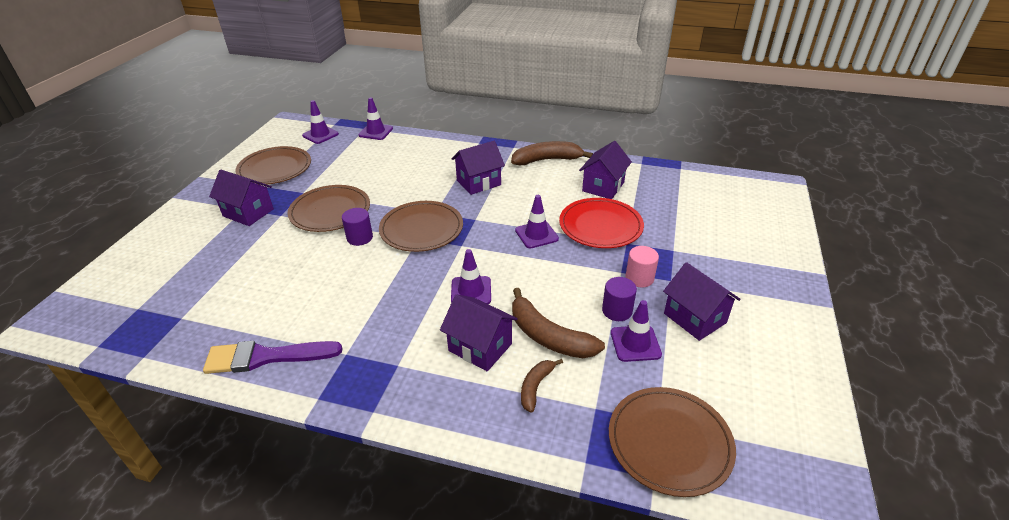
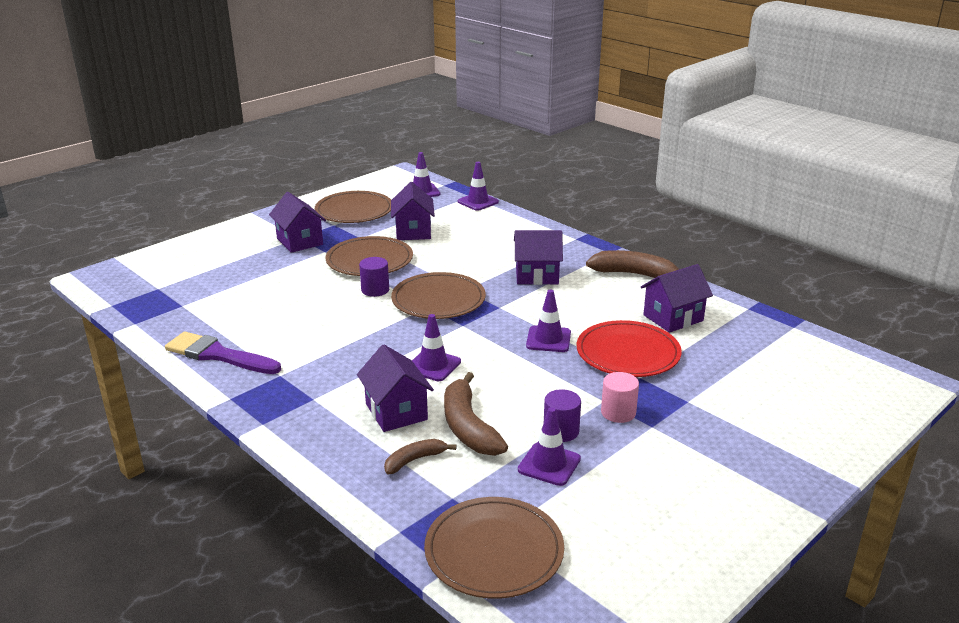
camera: 30 degrees right, 10 degrees down
(695, 318) = (640, 467): purple house -> purple house (413, 231)

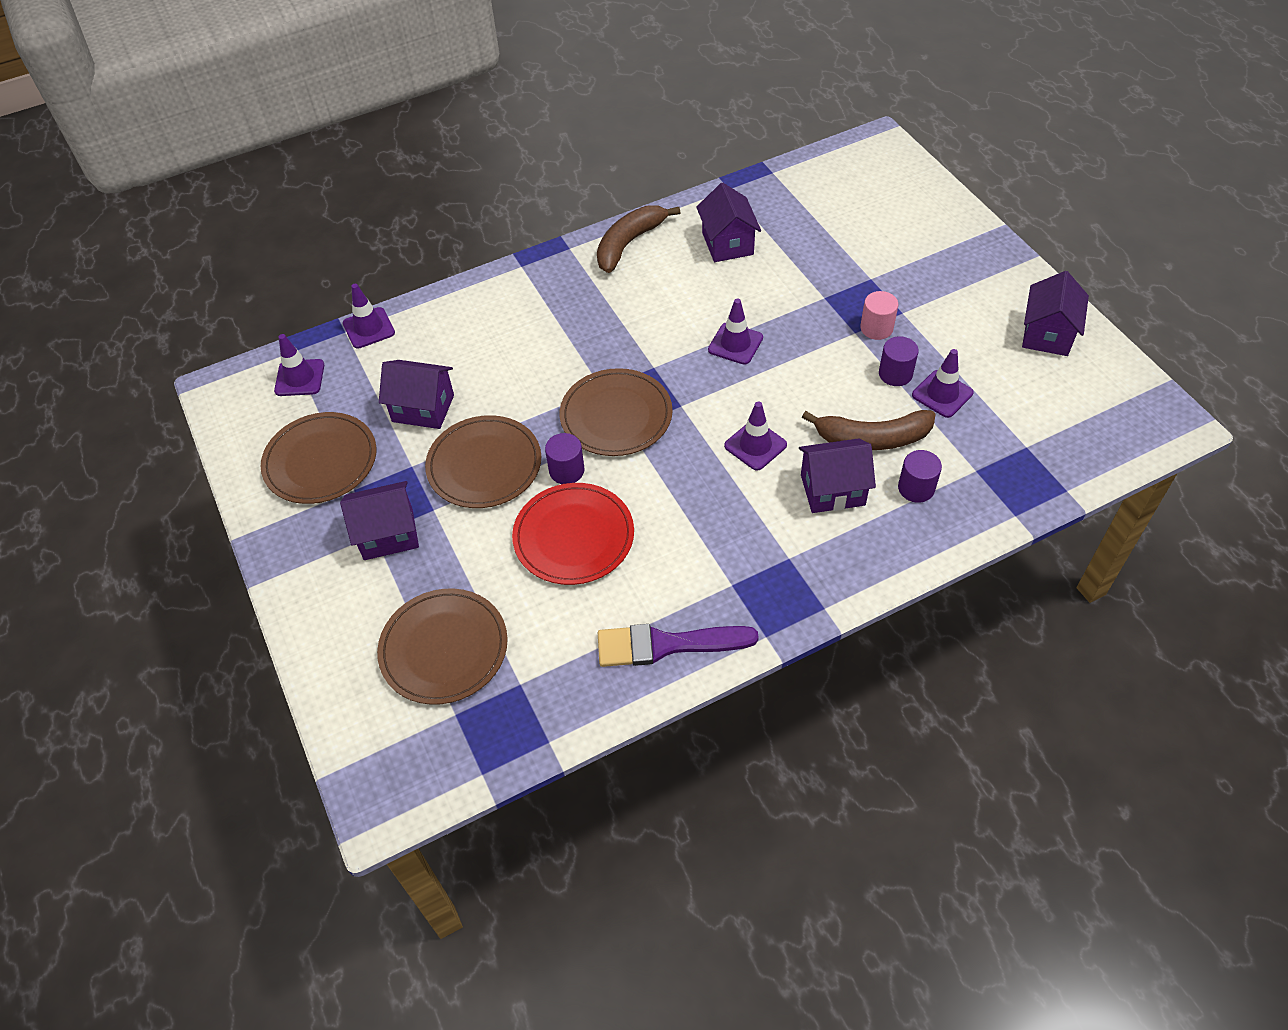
camera: 70 degrees left, 25 degrees up
(218, 355) = (666, 645): purple brush -> purple brush turned 45 degrees clockwise
(415, 460) = (916, 488): brown banana -> purple cylinder
(494, 551) = (1049, 456): brown plate -> brown plate (444, 648)
(537, 275) = (596, 320): purple house -> purple house (1047, 334)
(628, 353) = (780, 293): red plate -> red plate (573, 536)

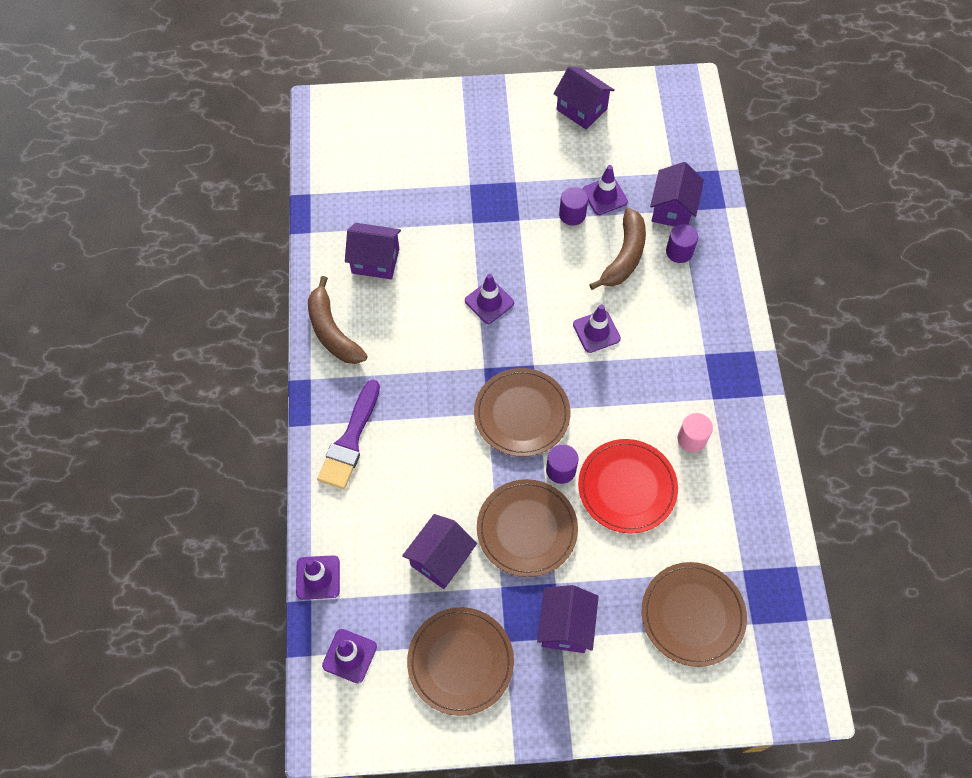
camera: 70 degrees left, 10 degrees up
(666, 645) = (746, 460): purple brush -> purple brush (350, 440)
(832, 490) = (658, 301): purple house -> purple house (672, 209)
(876, 328) = (522, 205): pink cylinder -> pink cylinder (692, 439)

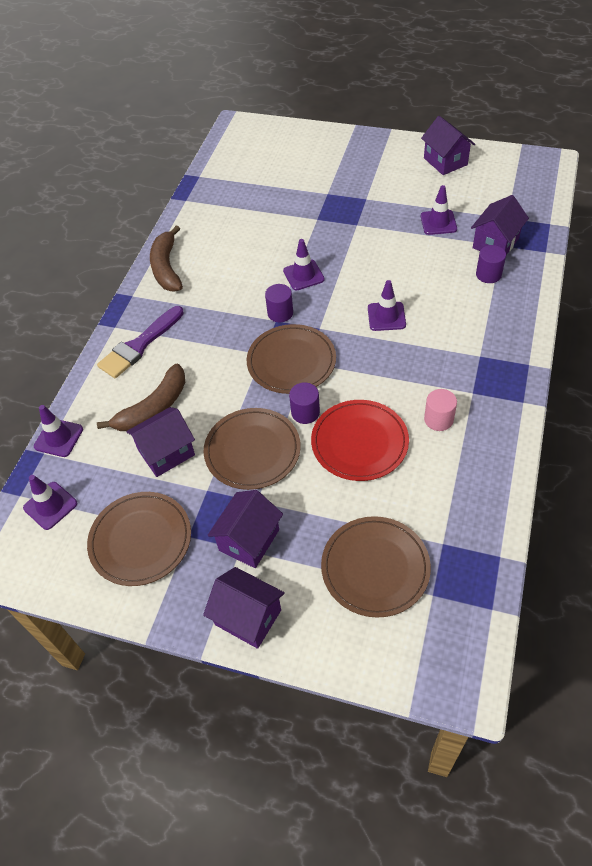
camera: 25 degrees right, 10 degrees down
(375, 261) = (226, 228): purple house -> purple house (248, 617)
(572, 214) = (404, 230): purple cylinder -> purple cylinder (280, 313)
(624, 256) = (436, 268): brown banana -> brown banana (153, 408)

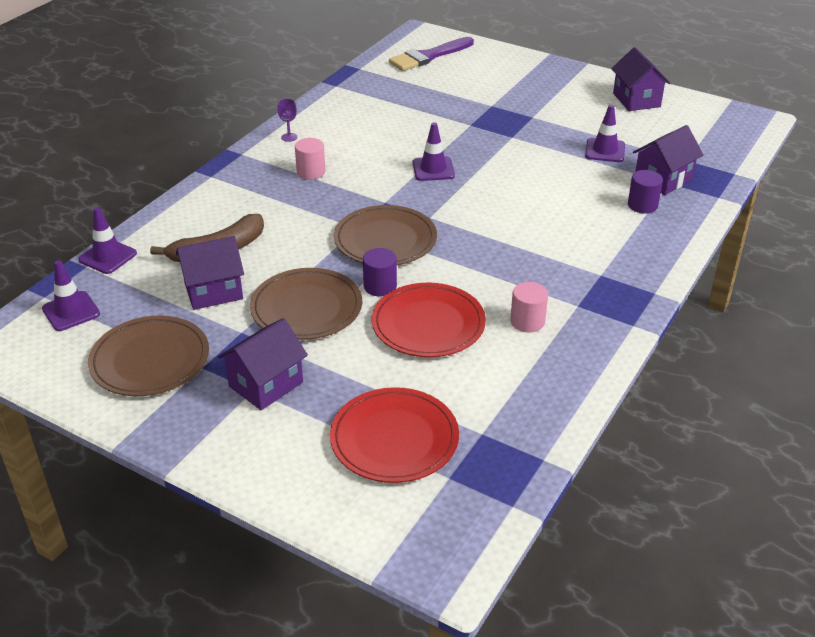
camera: 10 degrees right, 15 degrees down
(139, 345) = (229, 196): purple brush -> purple brush (428, 56)
(167, 267) = (289, 137): brown banana -> purple goblet
(200, 302) = (311, 172): none -> pink cylinder
(248, 617) = (232, 452): purple house -> none
(280, 313) = (392, 196): purple cylinder -> none
(375, 568) = (394, 439): brown plate -> red plate
(386, 316) = (509, 221): purple traffic cone -> none

